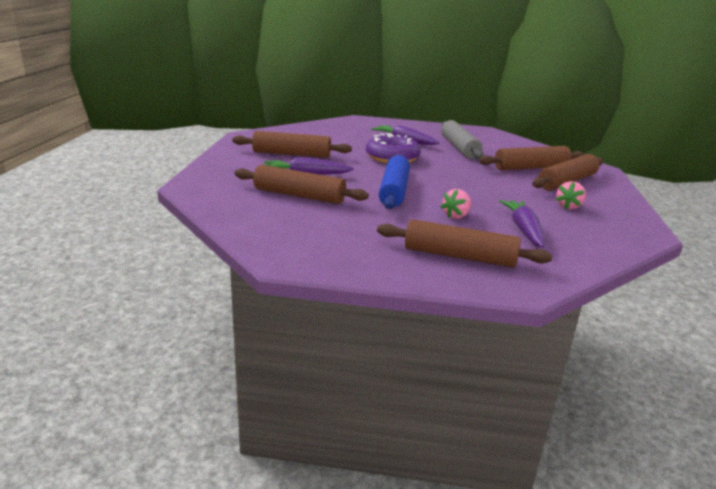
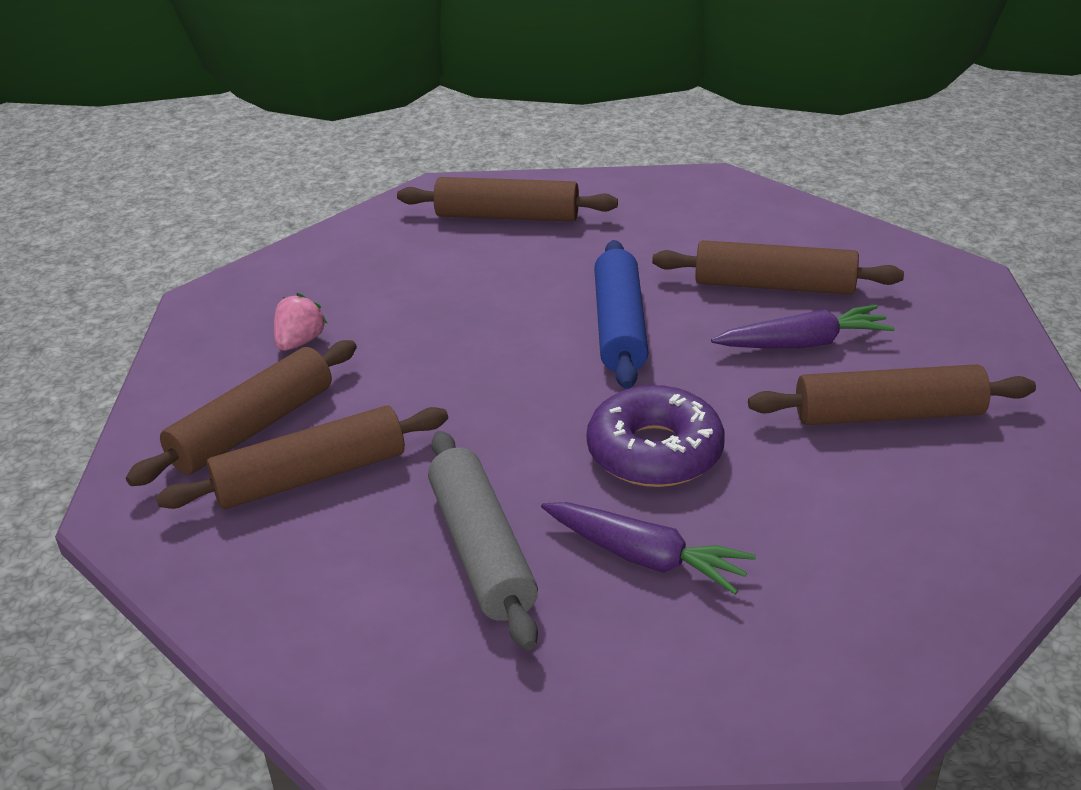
camera: 175 degrees right, 10 degrees up
(456, 216) = (507, 285): pink strawberry -> none
(523, 229) = (405, 274): purple carrot -> none

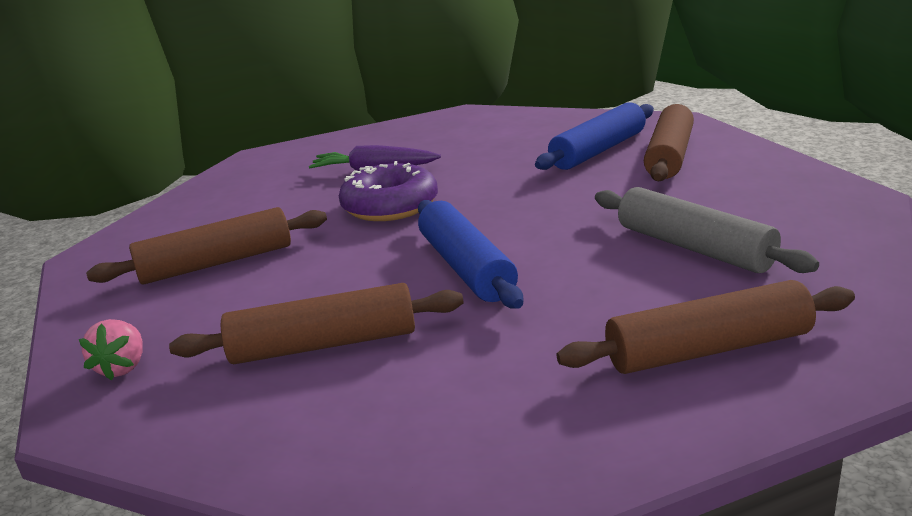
camera: 160 degrees right, 10 degrees down
(300, 342) = (723, 195): pink strawberry -> pink strawberry (123, 367)
(311, 476) = (598, 151): brown rolling pin -> blue rolling pin
(481, 550) = (466, 153): grey rolling pin -> grey rolling pin (693, 247)
(803, 343) = (287, 295): purple carrot -> none

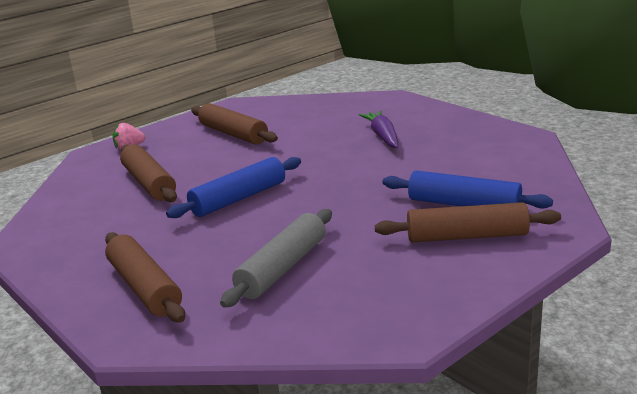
camera: 70 degrees right, 0 degrees up
(390, 206) = (323, 156): purple donut -> none

